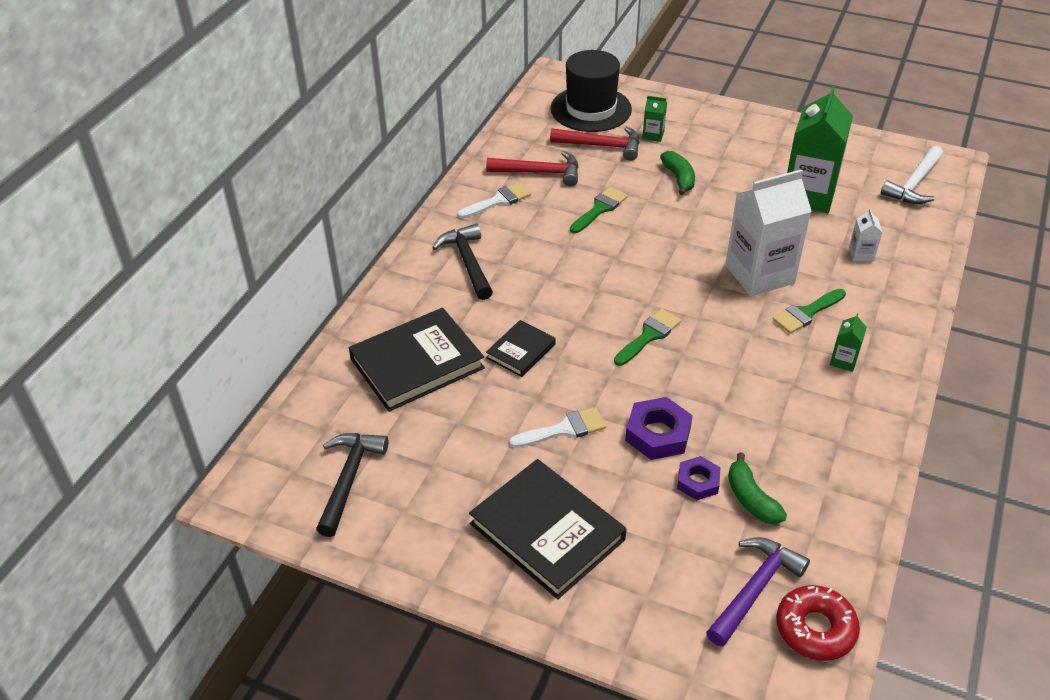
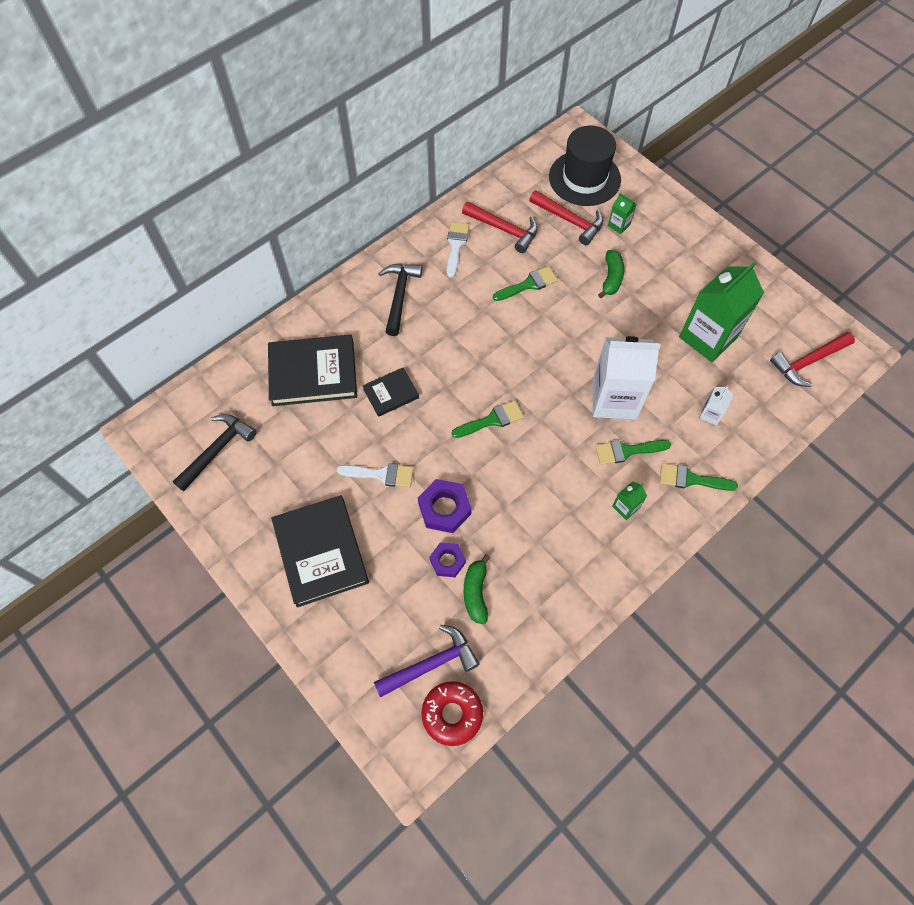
camera: 25 degrees right, 20 degrees up
(498, 201) = (456, 245): white brush -> white brush turned 75 degrees counterclockwise
(886, 314) = (691, 479): none -> green brush
(914, 184) = (808, 362): white hammer -> red hammer

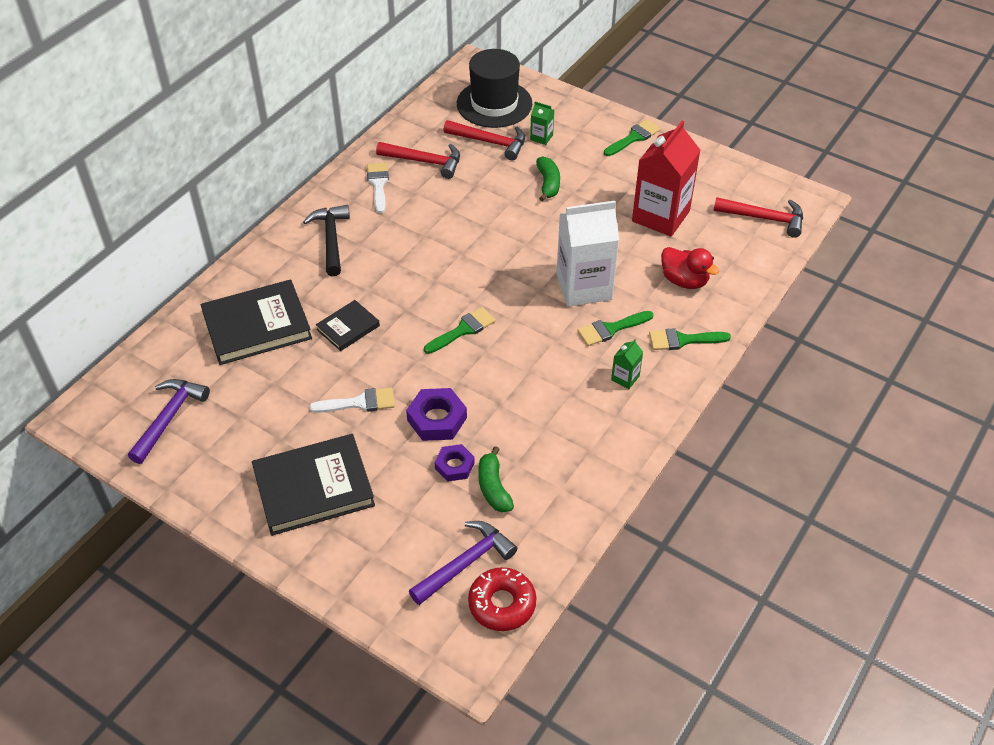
camera: 15 degrees left, 15 degrees down
(217, 450) = (169, 418): black hammer -> purple hammer
(321, 552) = (314, 488): black book -> black book turned 75 degrees counterclockwise
(529, 284) = (465, 204): green brush -> green brush (634, 137)
(708, 337) = (660, 216): green carton -> red carton
(710, 414) = (684, 281): white carton -> red duck
(808, 362) = (764, 218): red hammer -> red hammer turned 120 degrees counterclockwise

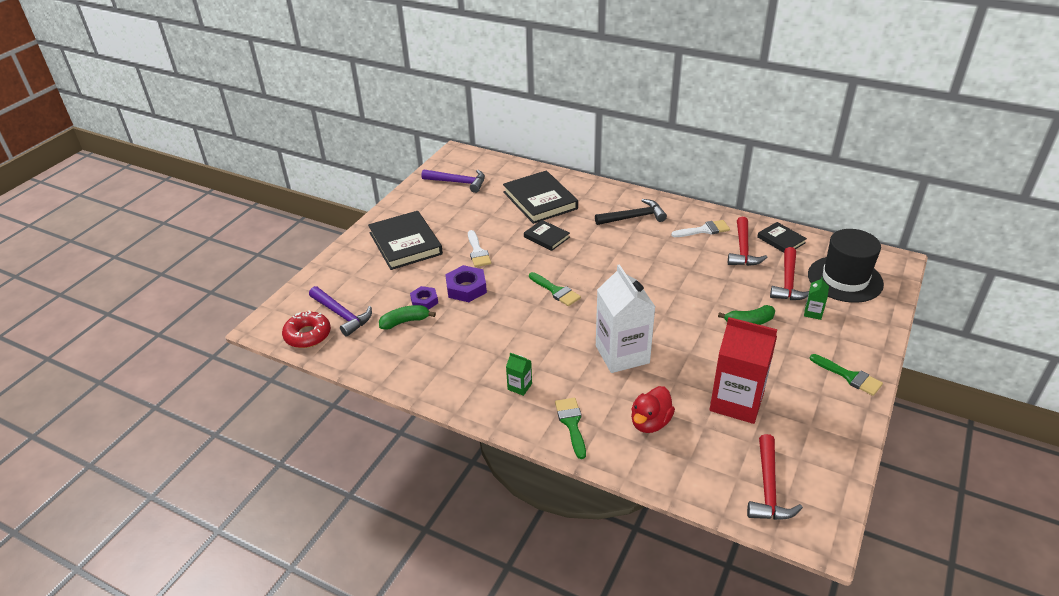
camera: 85 degrees right, 10 degrees down
(416, 130) = (781, 240): none -> black book
(611, 329) = (575, 374): green brush -> none

